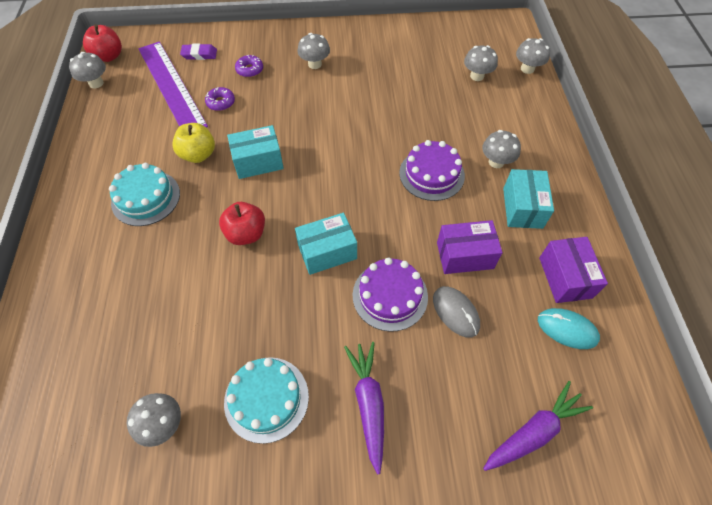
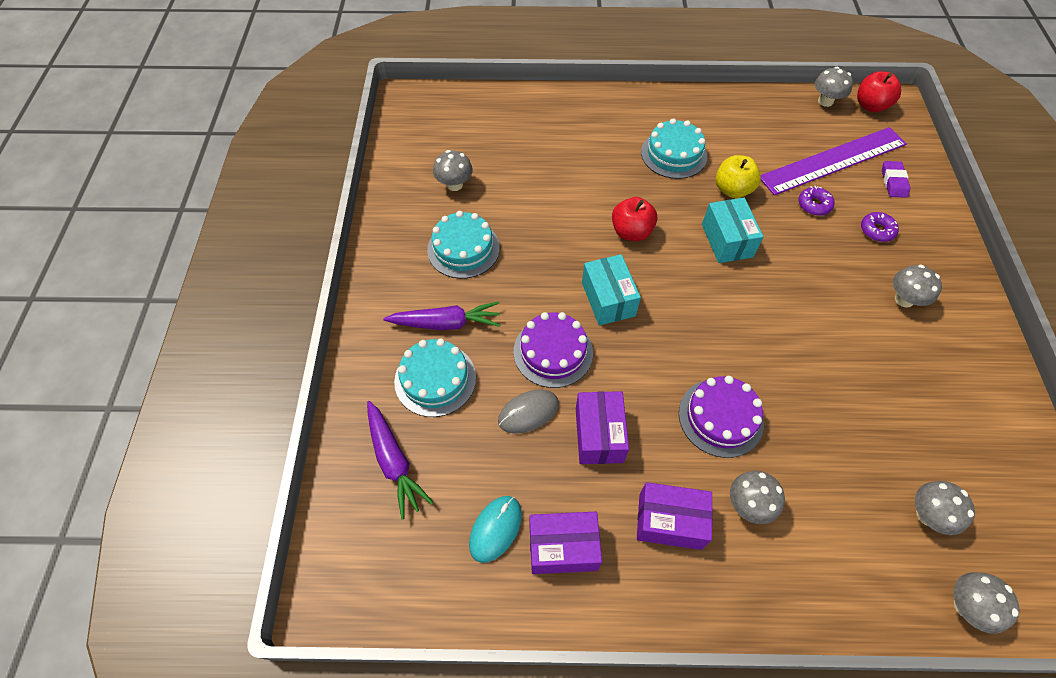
camera: 95 degrees right, 0 degrees up
(437, 405) = (435, 379): none -> turquoise cake
(522, 208) = (669, 521): turquoise box -> purple box

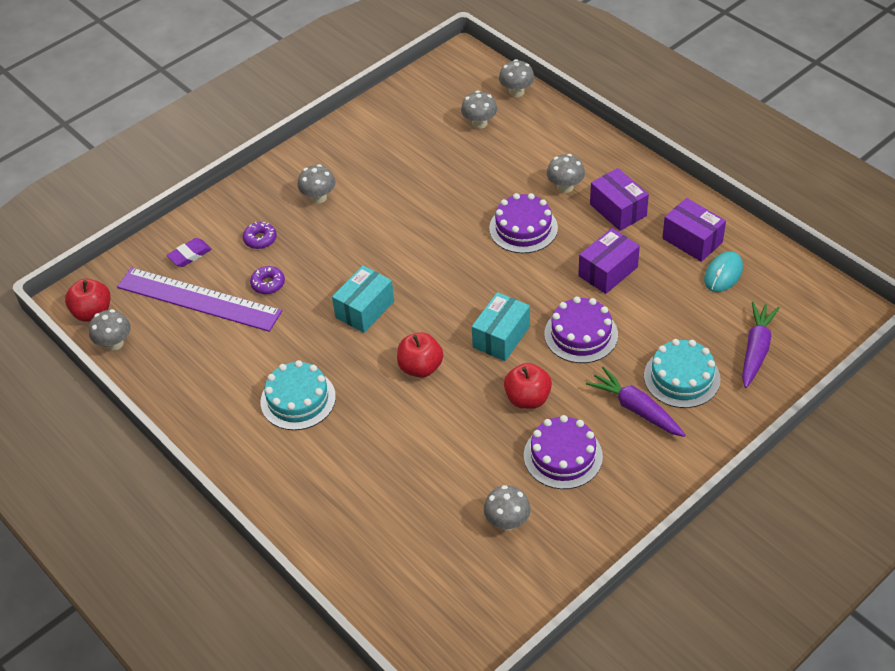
camera: 130 degrees left, 10 degrees down
(463, 249) = (563, 456): turquoise cake -> purple cake
(495, 529) = (723, 274): turquoise mouse -> turquoise mouse turned 45 degrees counterclockwise
(528, 412) = (638, 313): grey mouse -> none
(532, 268) = (527, 398): none -> red apple
(732, 190) = (302, 338): yellow apple -> none

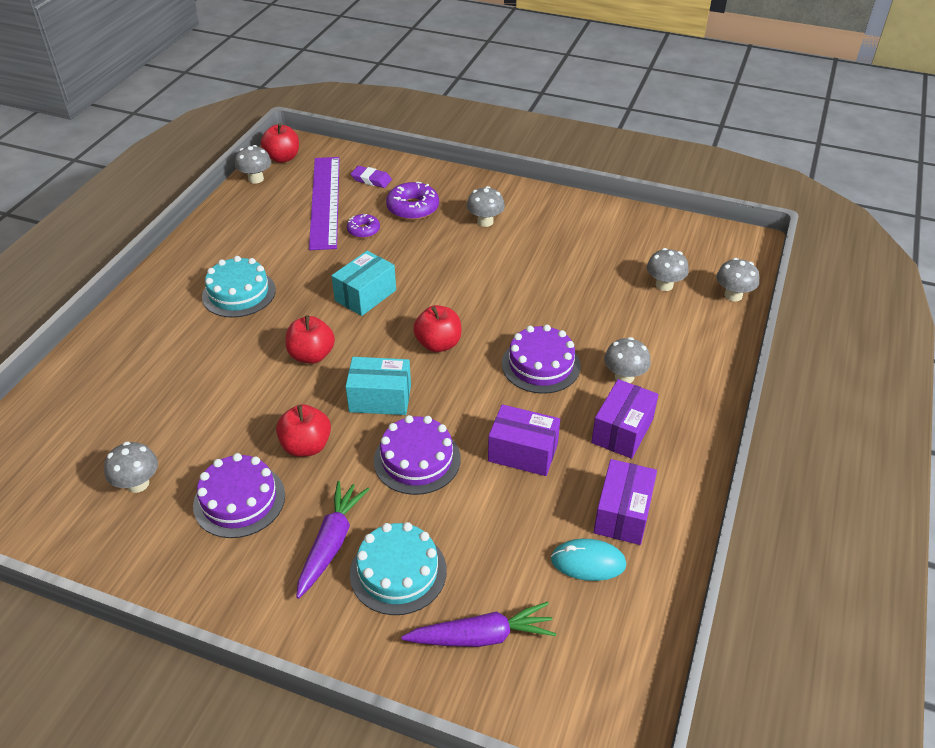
camera: 60 degrees right, 5 degrees down
(260, 239) = (413, 208): purple donut -> purple donut, size x1.64
(365, 309) = (365, 295): turquoise box -> turquoise box turned 60 degrees counterclockwise
(460, 281) = (438, 344): none -> red apple

